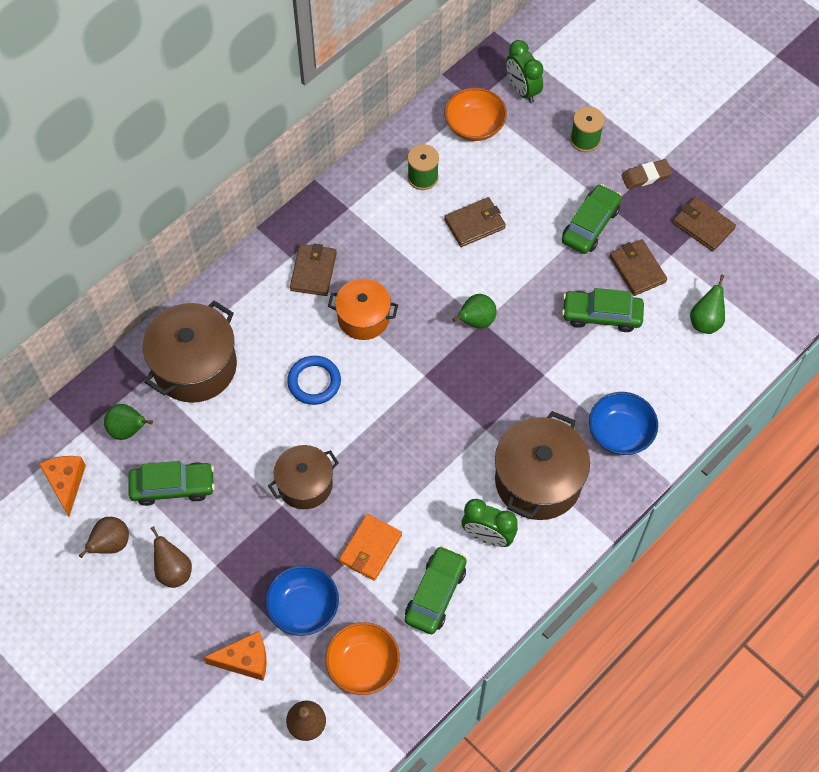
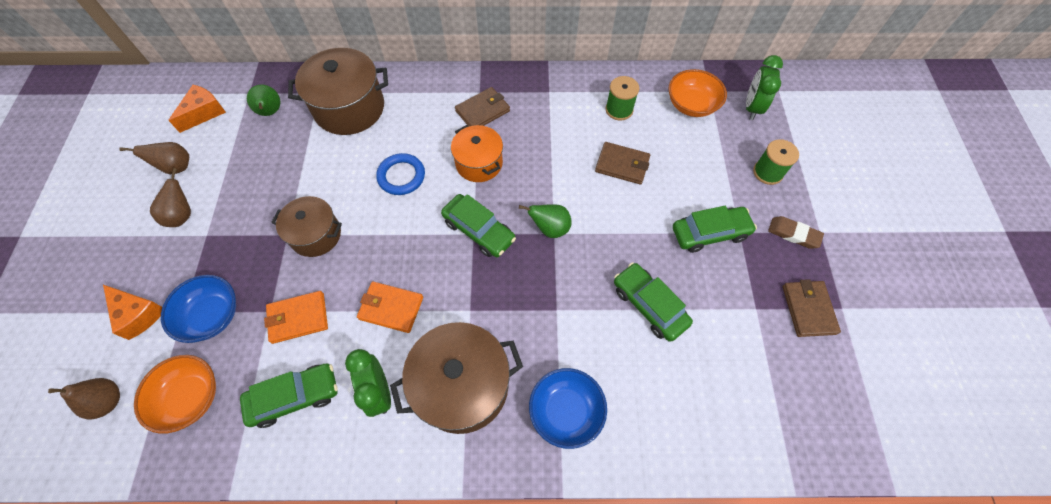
camera: 45 degrees right, 0 degrees up
(173, 487) = (248, 165): green car -> green car (479, 231)
(429, 480) = (391, 308): none -> orange wallet
(637, 269) = (715, 296): brown wallet -> none
(705, 321) = (734, 387): green pear -> none

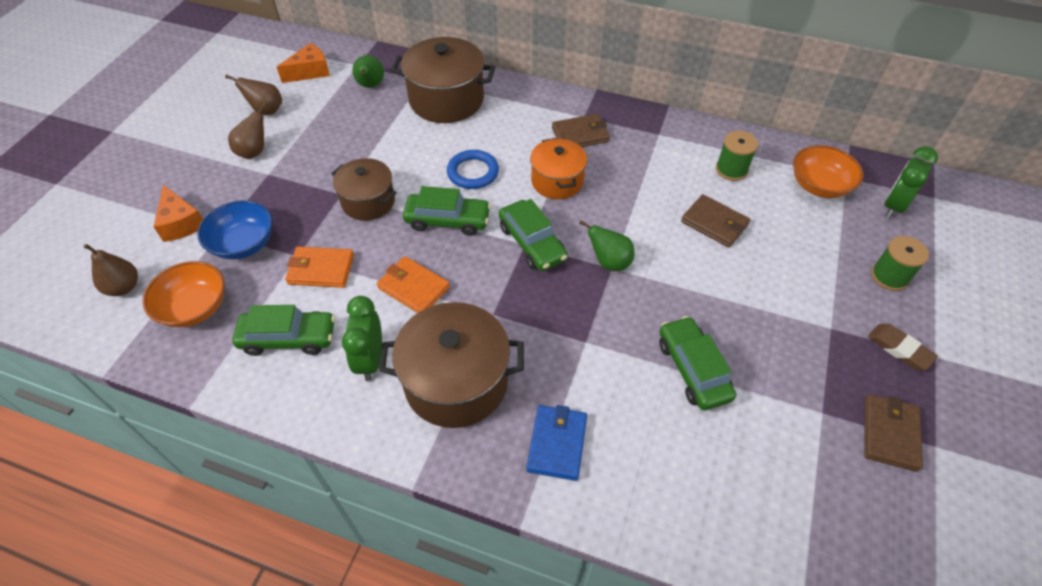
camera: 20 degrees right, 10 degrees down
(566, 411) = (557, 443): blue bowl -> blue wallet
(710, 233) = (793, 318): green car -> green car (447, 220)

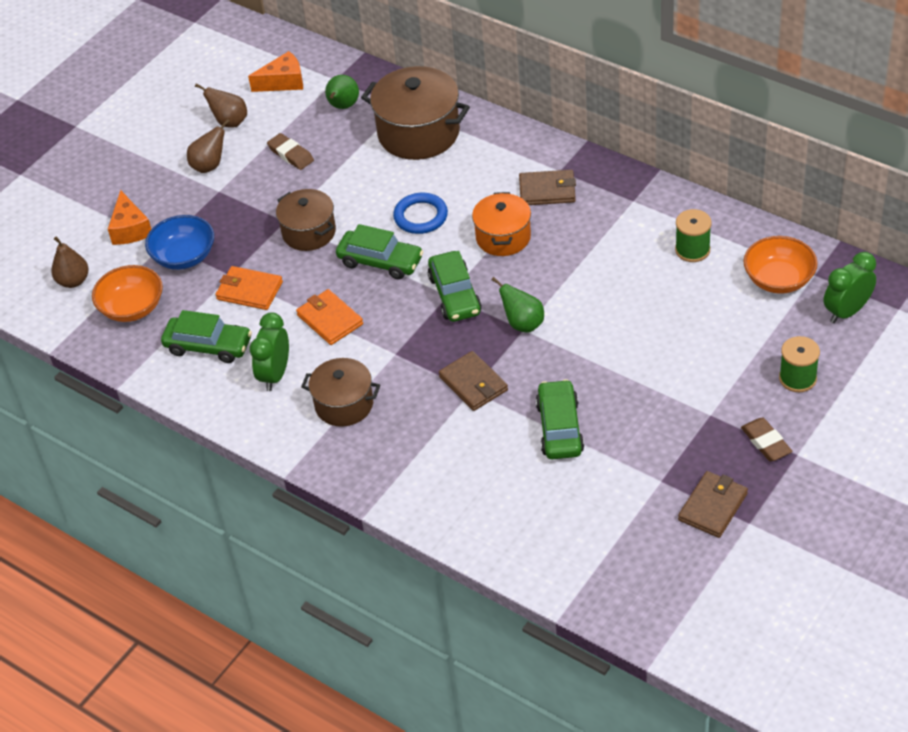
camera: 20 degrees right, 5 degrees down
(332, 132) = (291, 154): none -> brown eraser
(456, 382) = (344, 404): brown pot -> brown pot, size x0.63
(557, 443) = (414, 465): blue wallet -> none
(714, 223) = (646, 302): brown wallet -> brown wallet (473, 384)

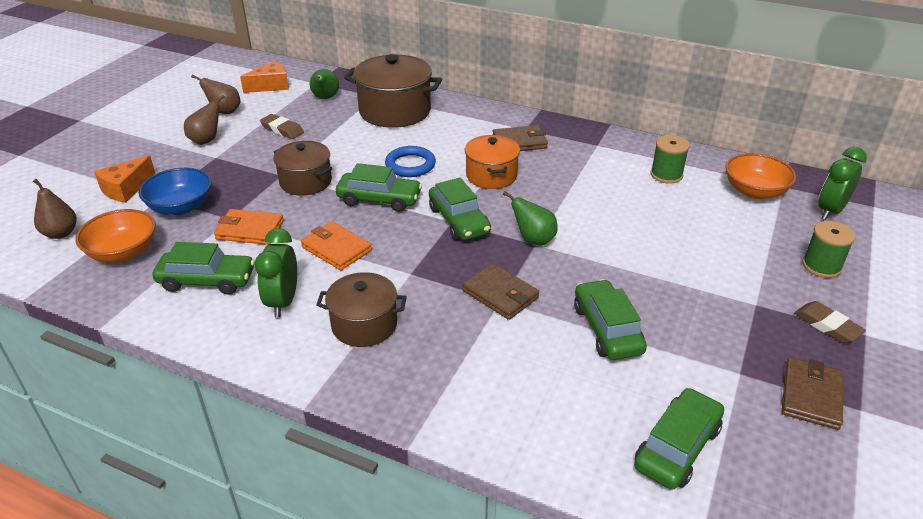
camera: 15 degrees left, 10 degrees down
(130, 229) = (126, 189): orange cheese -> orange cheese turned 60 degrees clockwise
(577, 539) = (677, 447): none -> green car

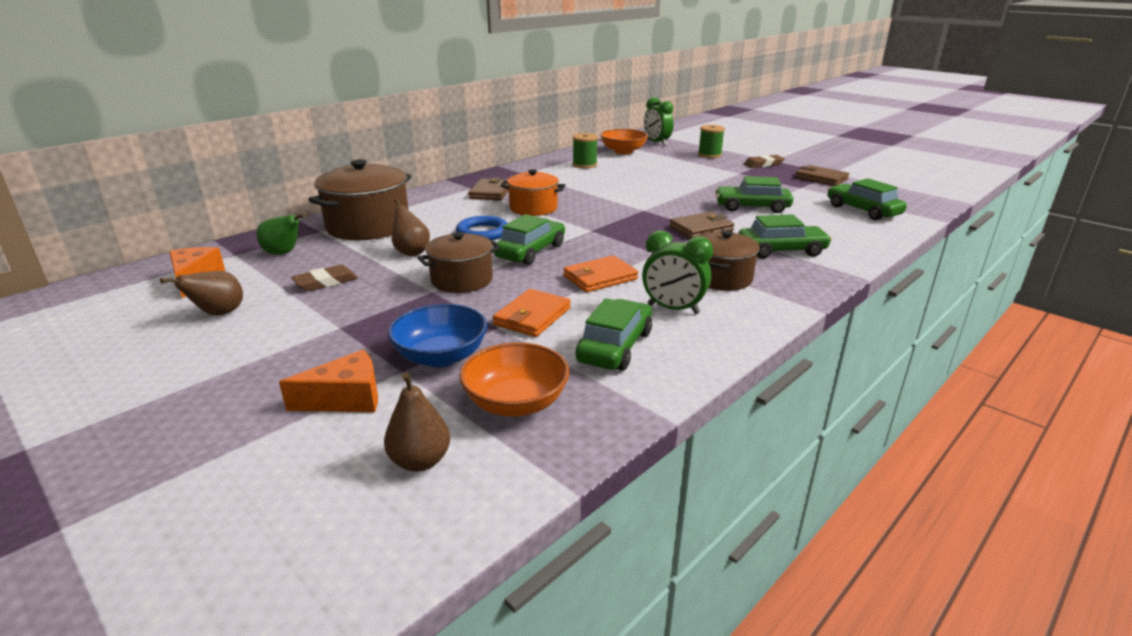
camera: 70 degrees left, 10 degrees down
(126, 189) = (346, 399): orange cheese -> orange cheese turned 75 degrees counterclockwise
(206, 140) = (284, 331): brown pear -> brown pear (411, 252)
(459, 221) = (592, 227): green car -> green car (781, 251)
(533, 239) = (637, 209): green pear -> none

